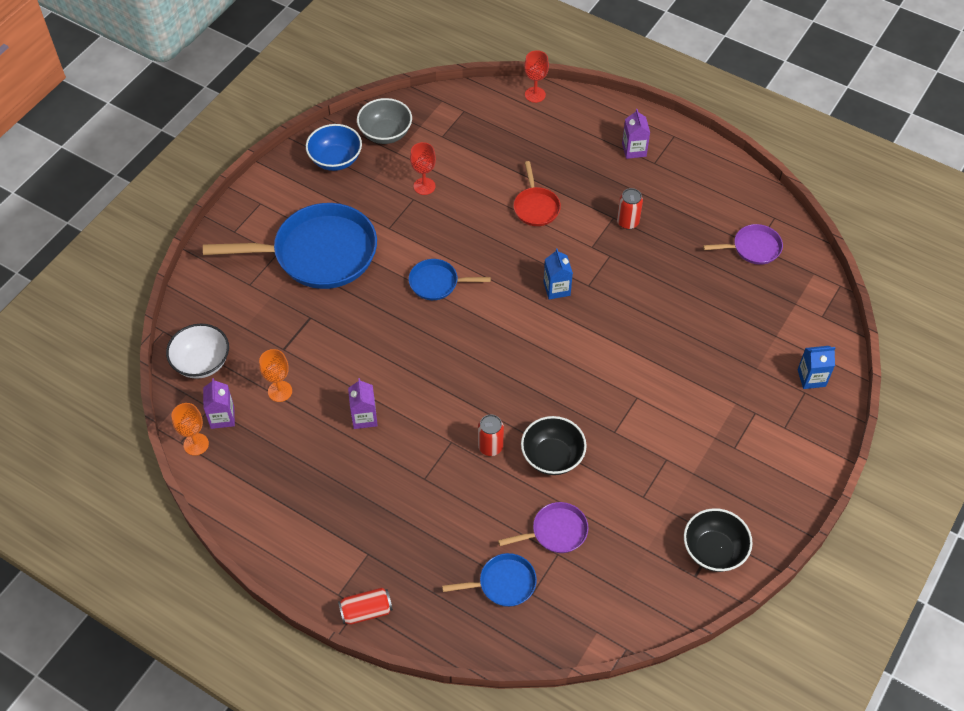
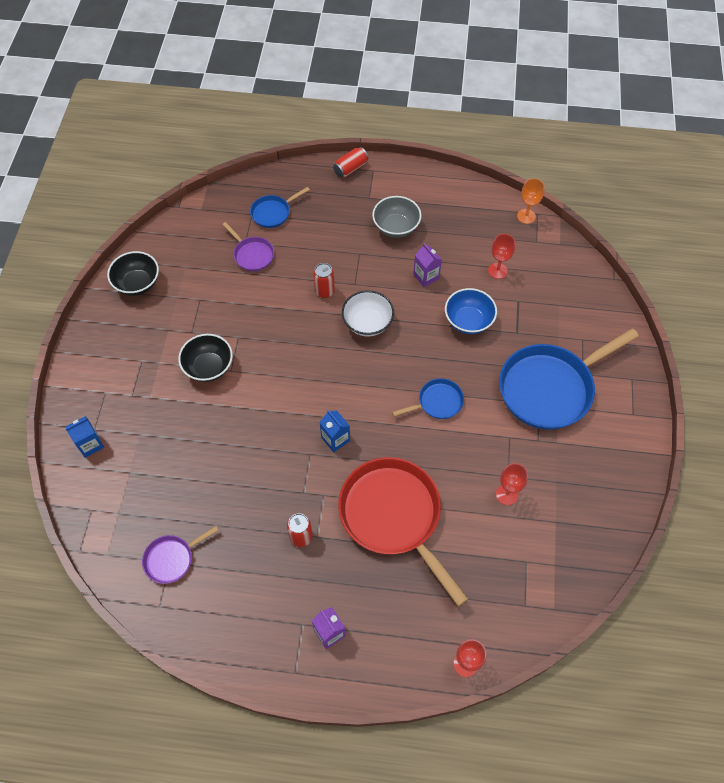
camera: 155 degrees right, 5 degrees up
(202, 362) = (567, 268): white bowl -> white bowl (367, 323)
(222, 417) = (523, 239): purple carton -> none
(280, 391) = (497, 270): orange goblet -> red goblet
(335, 159) = (604, 488): blue bowl -> blue bowl (468, 321)
(385, 133) = (581, 540): grey bowl -> grey bowl (396, 227)
(536, 207) = (393, 516): red pan -> red pan, size x2.12
(552, 457) = (276, 302): black bowl -> black bowl (208, 367)
(556, 532) = (252, 255): purple pan -> purple pan turned 90 degrees counterclockwise

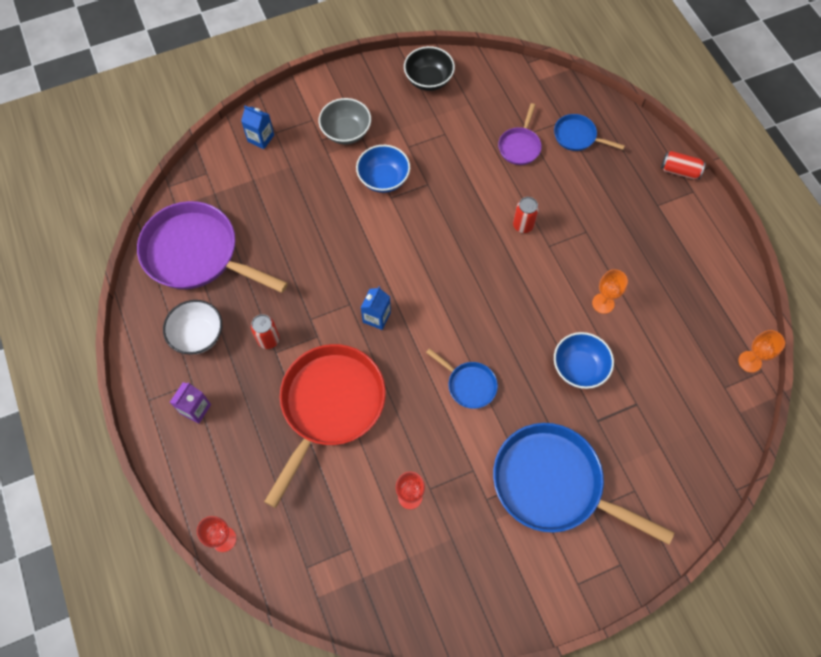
camera: 60 degrees right, 5 degrees up
(172, 559) = (196, 254): purple pan -> purple pan, size x2.12
(208, 367) = (383, 179): black bowl -> blue bowl
(367, 323) = (514, 279): white bowl -> white bowl (198, 335)
(396, 227) = (641, 247): grey bowl -> grey bowl (346, 132)
(426, 276) = (603, 303): purple carton -> orange goblet
(497, 270) = (659, 366): red goblet -> none

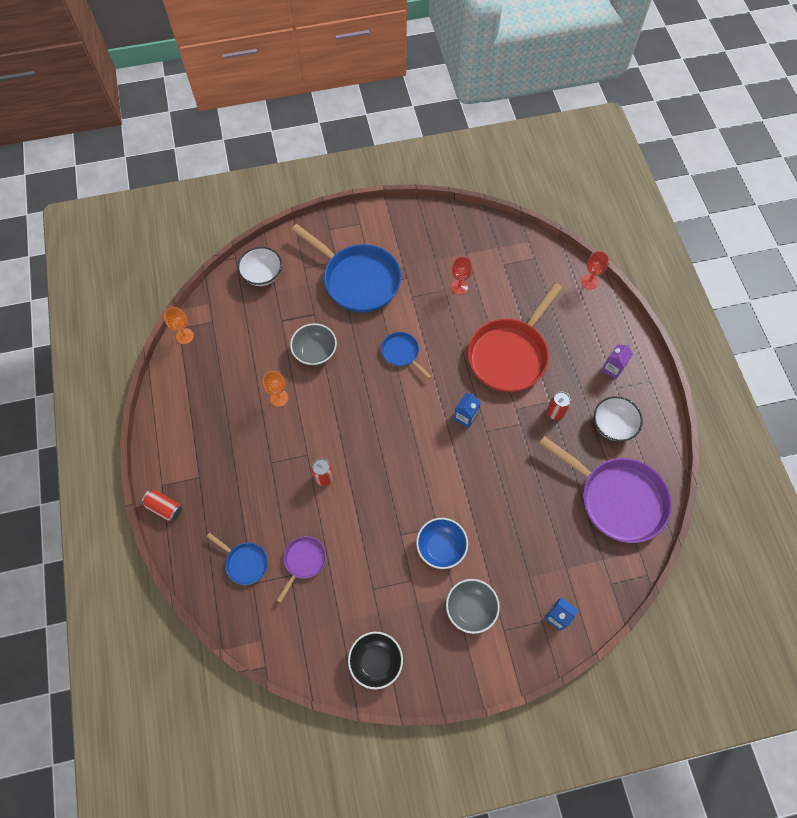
camera: 170 degrees left, 0 degrees up
(579, 368) = (315, 352): blue bowl -> grey bowl
(687, 468) = (262, 275): none -> white bowl

